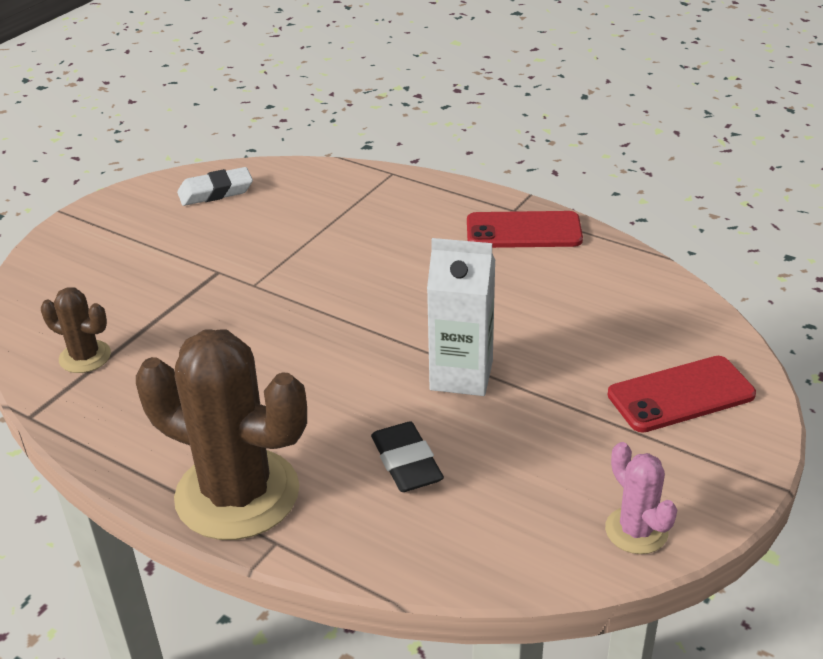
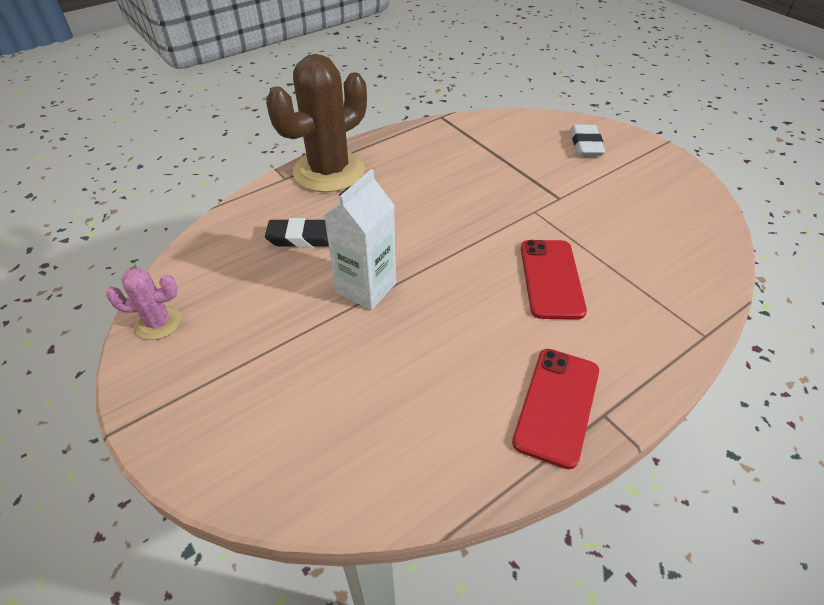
camera: 110 degrees right, 10 degrees up
(85, 357) = (484, 136): brown cactus -> none
(215, 192) = (683, 214): white eraser -> white eraser (586, 144)
(681, 395) = (251, 417): red phone -> red phone (551, 278)

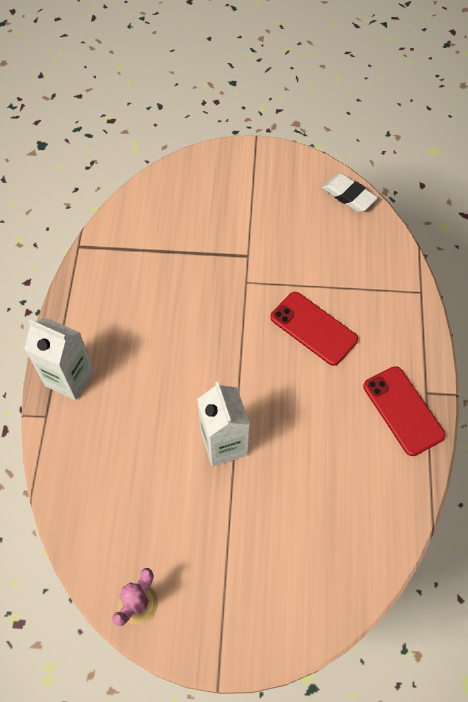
camera: 50 degrees left, 15 degrees up
(302, 237) = (133, 450): black eraser -> none
(329, 171) = (69, 378): brown cactus -> white carton
(586, 144) = (210, 187): white eraser -> white eraser (348, 195)

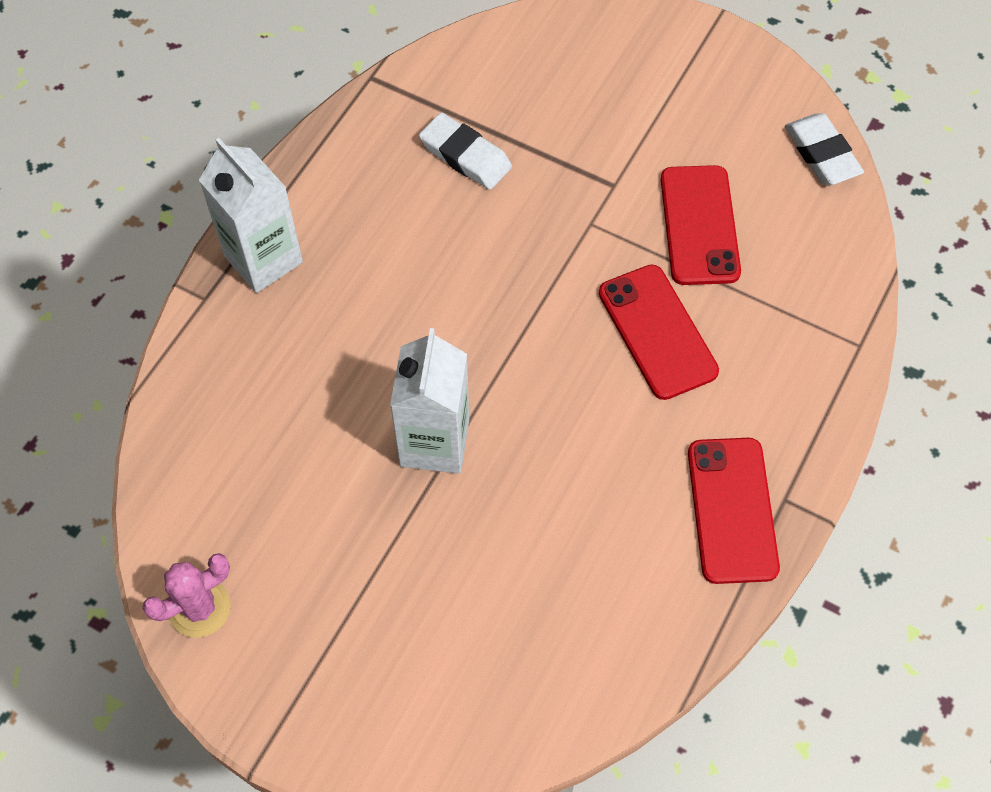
camera: 25 degrees right, 0 degrees up
(157, 271) = (465, 156): none -> white eraser
(305, 260) = (699, 225): none -> red phone

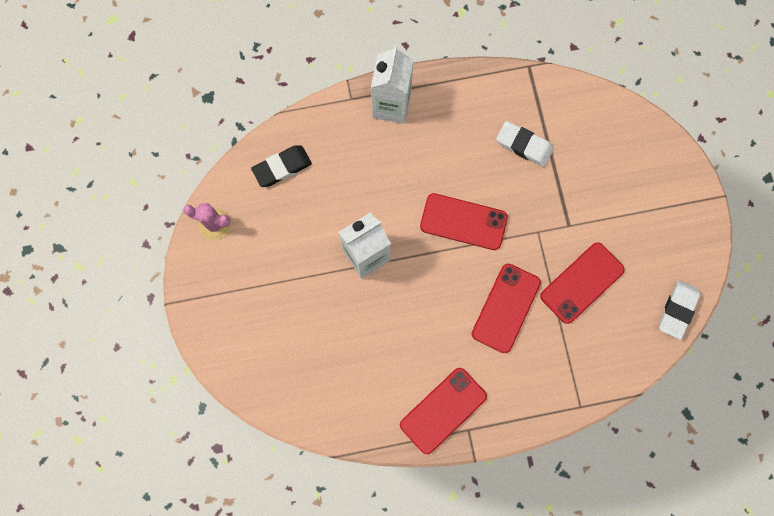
camera: 50 degrees right, 15 degrees up
(210, 454) = (282, 167): none -> black eraser
(465, 156) = (524, 145): white eraser -> white eraser turned 60 degrees counterclockwise
(499, 294) = (463, 222): none -> red phone

